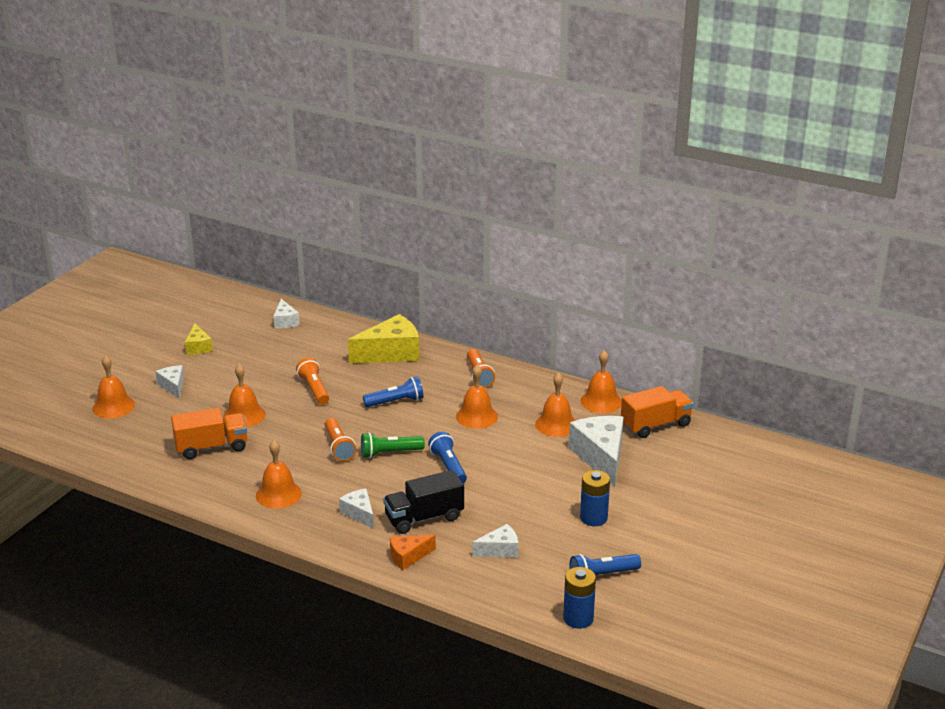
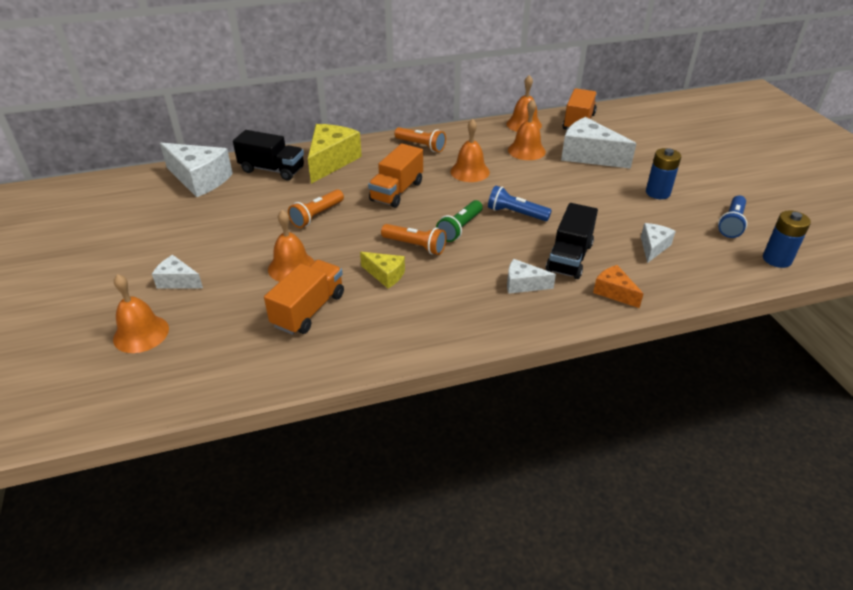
camera: 45 degrees left, 10 degrees up
(198, 347) = (147, 236): yellow cheese -> yellow cheese (385, 275)
(278, 494) = (436, 311): orange bell -> none
(285, 321) = (200, 179): white cheese -> white cheese, size x1.88
(314, 389) = (317, 215): orange flashlight -> orange flashlight turned 75 degrees counterclockwise
(341, 339) = (272, 170): none -> black truck
(395, 402) = (397, 191): blue flashlight -> orange truck
(408, 557) = (614, 292): orange cheese -> orange cheese turned 120 degrees clockwise

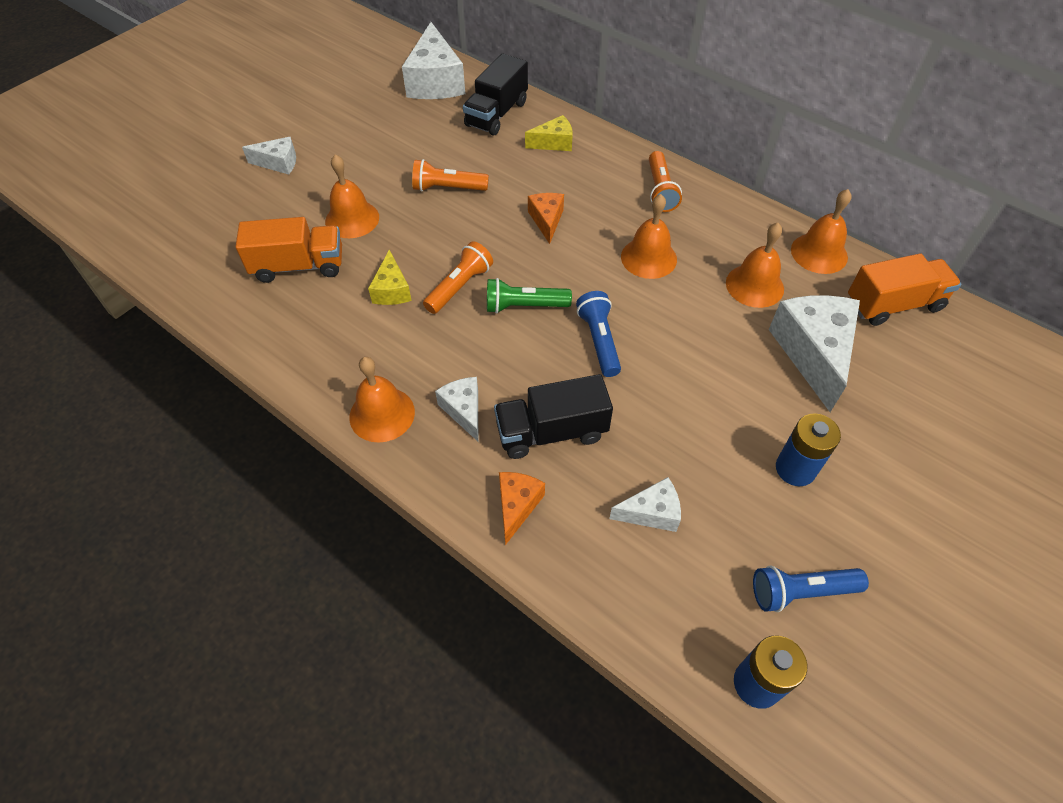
camera: 55 degrees right, 15 degrees up
(141, 333) = (199, 185): orange bell -> orange bell (382, 414)
(178, 281) = (278, 163): white cheese -> white cheese turned 105 degrees clockwise
(272, 170) = (496, 114): black truck -> black truck turned 45 degrees clockwise
(331, 161) = (554, 143): yellow cheese -> yellow cheese, size x0.53
(397, 191) = (546, 220): orange truck -> orange cheese
(415, 246) = (459, 287): orange flashlight -> orange flashlight turned 135 degrees counterclockwise

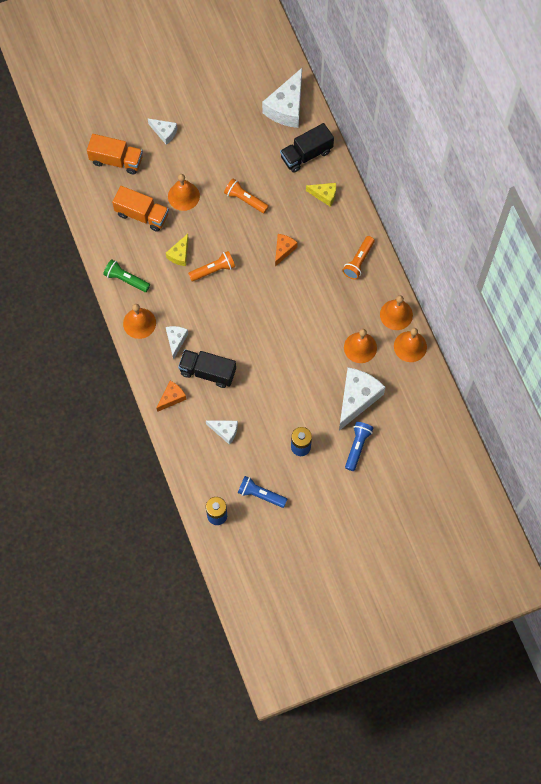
camera: 30 degrees right, 15 degrees up
(524, 306) = (238, 298): green flashlight -> green flashlight (126, 279)
(599, 341) = (260, 337): blue flashlight -> blue flashlight (357, 447)
(648, 258) = (319, 302): orange bell -> orange bell (396, 314)
(893, 304) = (420, 395): orange truck -> orange truck (116, 160)

